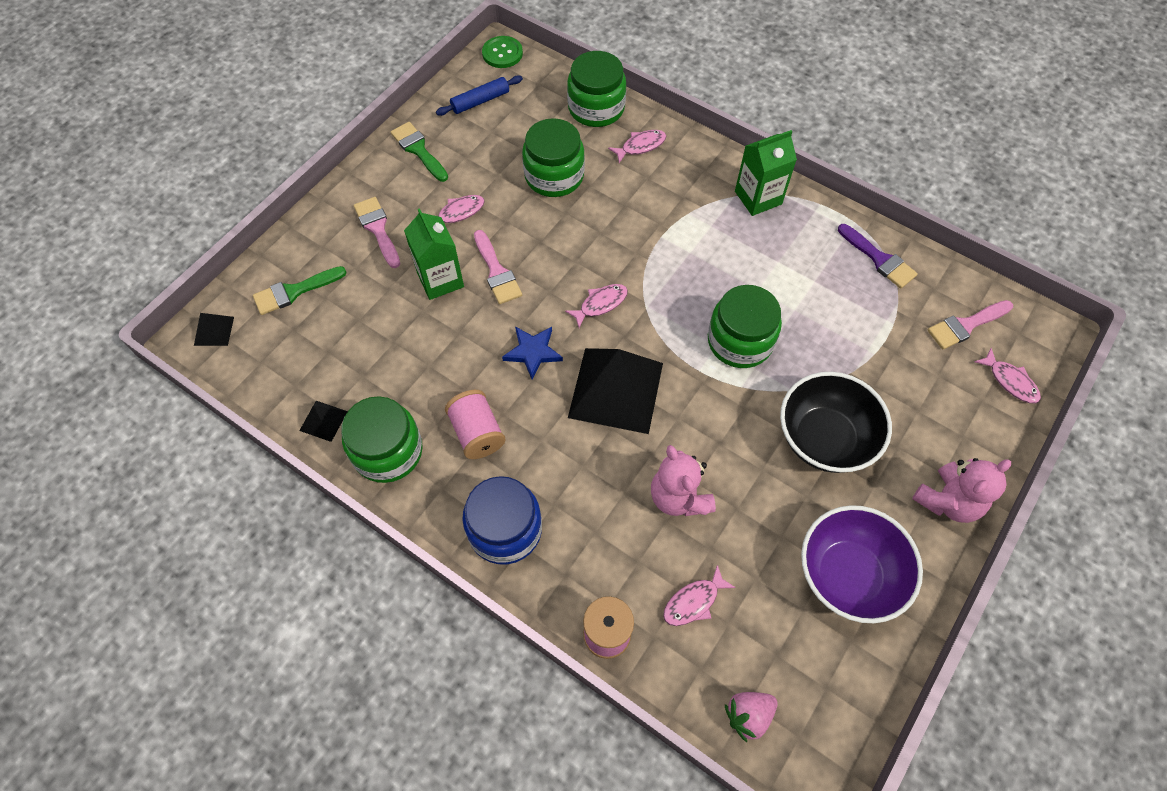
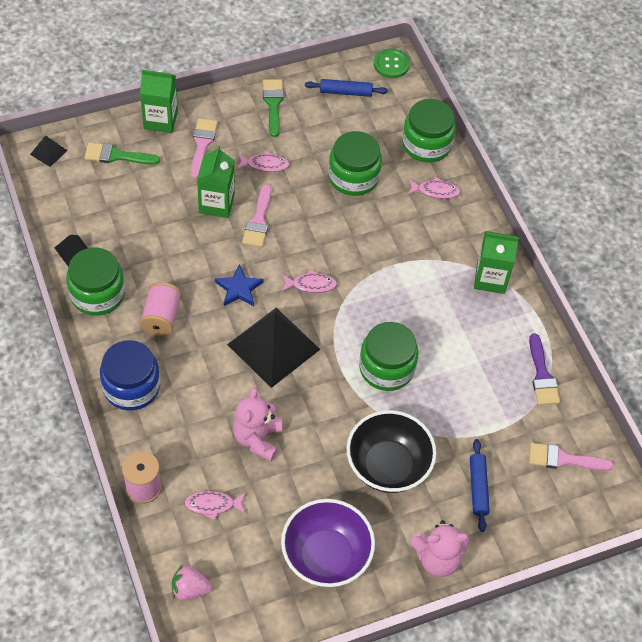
camera: 30 degrees right, 5 degrees down
(314, 228) = (160, 120): none -> green carton
(920, 403) = (478, 488): none -> blue rolling pin
(1010, 381) = (560, 515): pink fish -> none

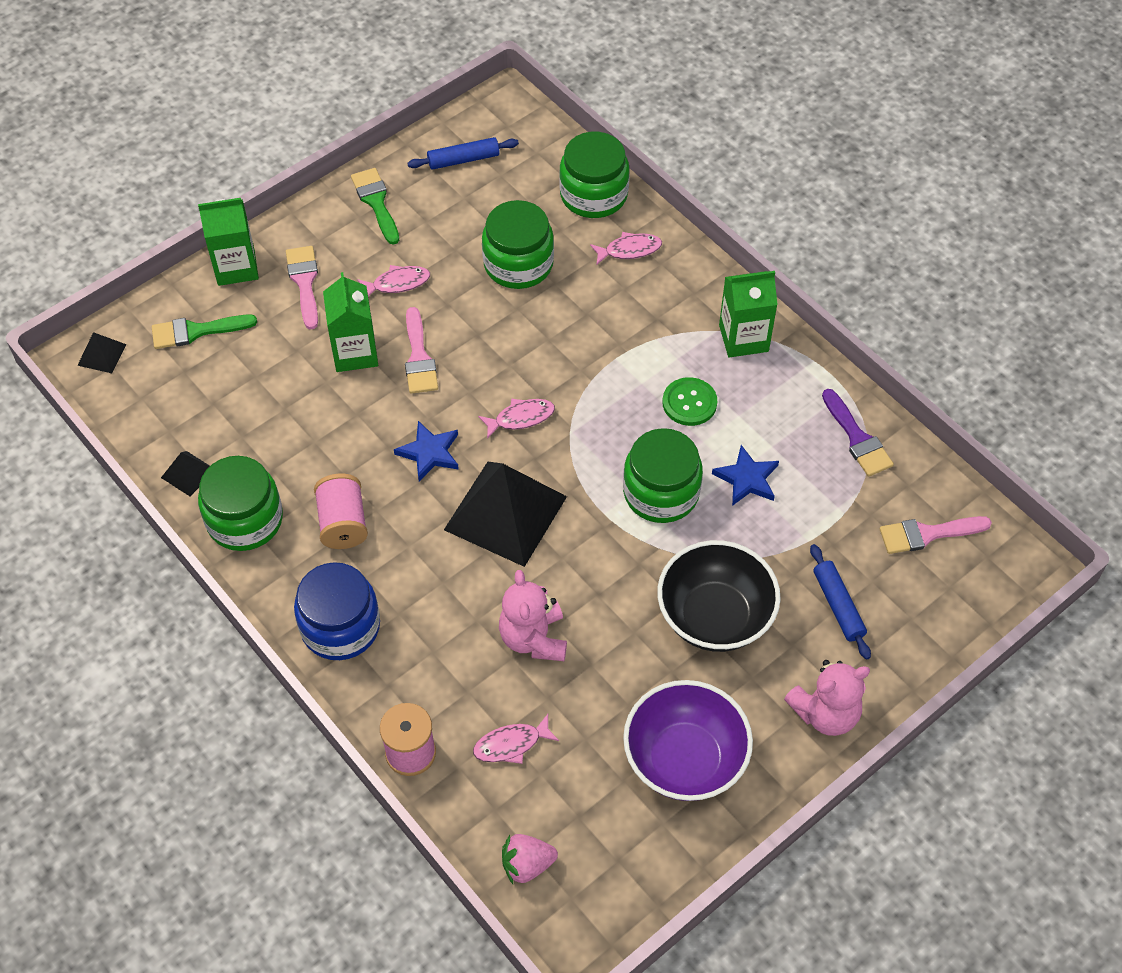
camera: 15 degrees left, 0 degrees up
(391, 64) = (507, 107): green button -> green button (689, 403)
(451, 378) = (747, 479): none -> blue star

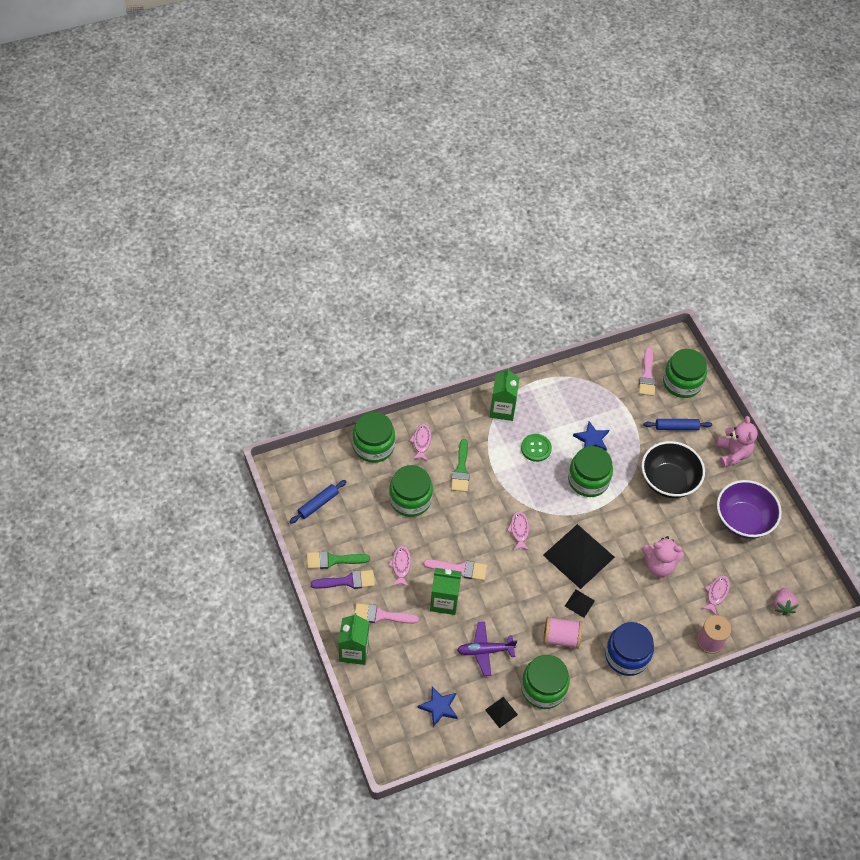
camera: 75 degrees left, 0 degrees up
(102, 354) = (395, 744): black pyramid -> black pyramid (579, 603)
(196, 331) = (396, 685): green brush -> green brush (461, 470)
(287, 426) = (485, 651): none -> purple plane
(429, 453) = (527, 582): blue star -> blue star (439, 707)
(463, 159) = (318, 504): blue rolling pin -> blue rolling pin turned 45 degrees clockwise
(511, 744) = (716, 593): pink fish -> pink fish turned 150 degrees counterclockwise
(857, 438) = (582, 383): purple brush -> purple brush (347, 581)
(943, 594) = (682, 382): none -> green jar

